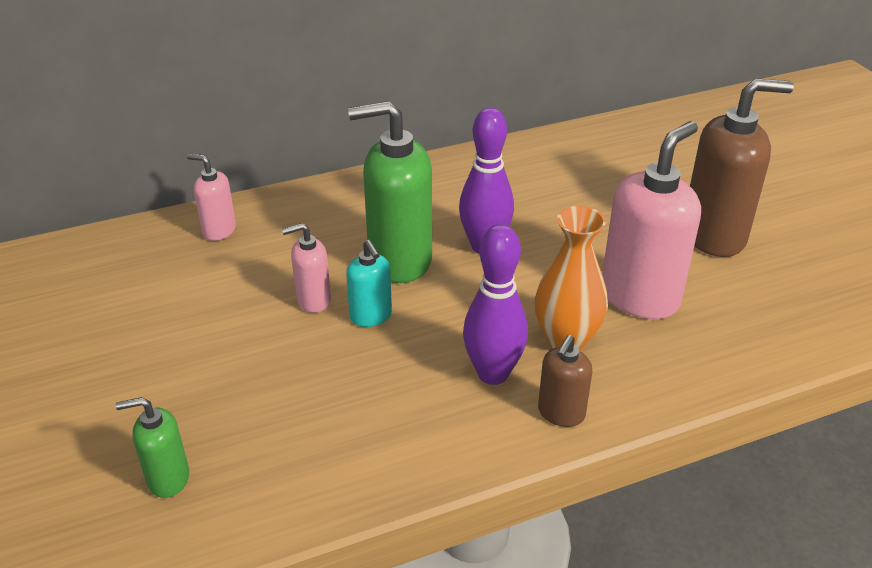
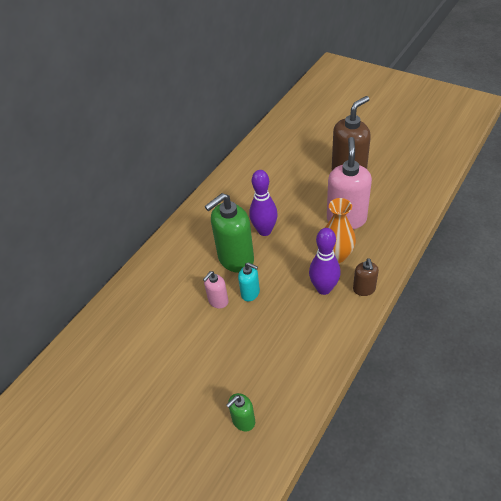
camera: 30 degrees left, 10 degrees up
(219, 230) = (136, 293): pink soap dispenser -> none

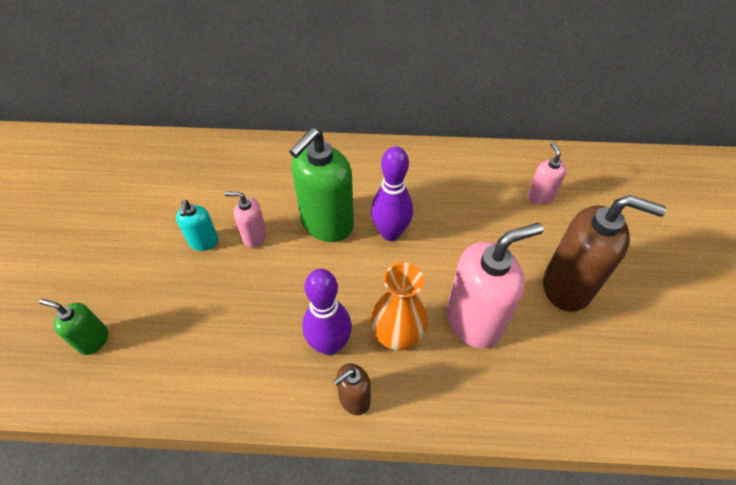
camera: 55 degrees right, 5 degrees up
(235, 259) = (326, 224): green soap dispenser -> green soap dispenser turned 75 degrees counterclockwise
(250, 293) = (281, 263): turquoise soap dispenser -> turquoise soap dispenser (204, 242)
(285, 156) = (540, 196): none -> pink soap dispenser

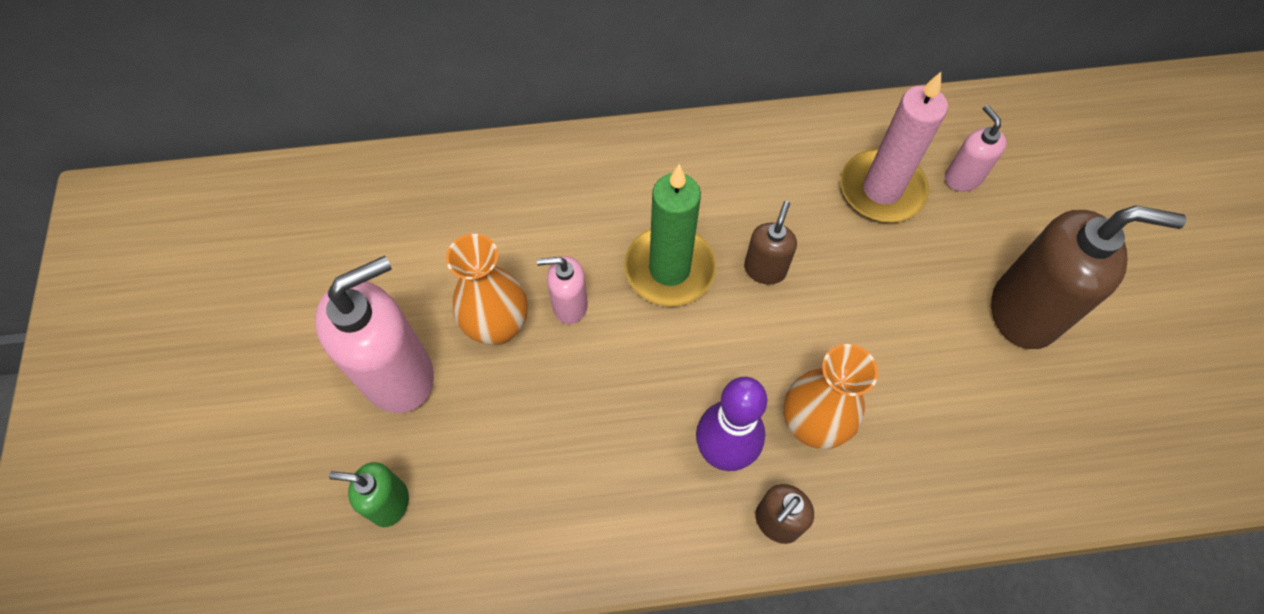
camera: 10 degrees left, 10 degrees up
(204, 242) = (498, 326): turquoise soap dispenser -> orange vase
(326, 224) = (669, 269): green soap dispenser -> green candle
(390, 233) = (765, 269): purple bowling pin -> brown soap dispenser
(474, 321) = (910, 383): pink soap dispenser -> pink soap dispenser (398, 374)
(482, 196) = (881, 189): none -> pink candle

